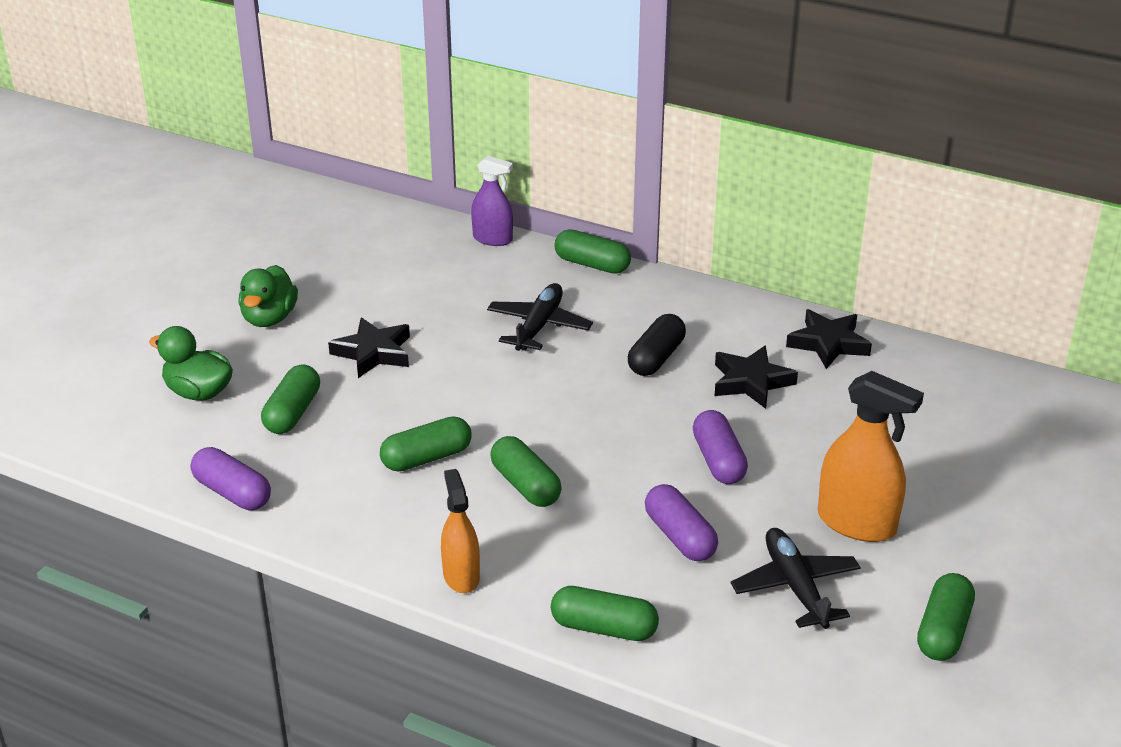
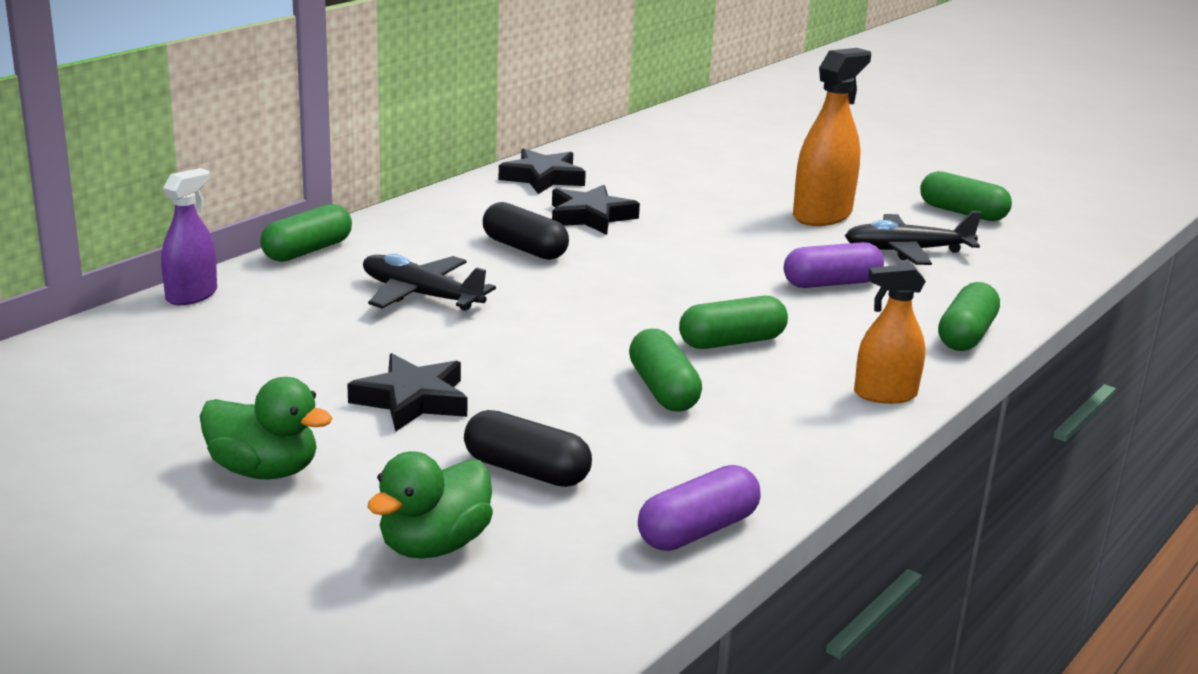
camera: 80 degrees left, 10 degrees down
(293, 413) = (526, 470): green capsule -> black capsule
(718, 461) = (716, 250): purple capsule -> none

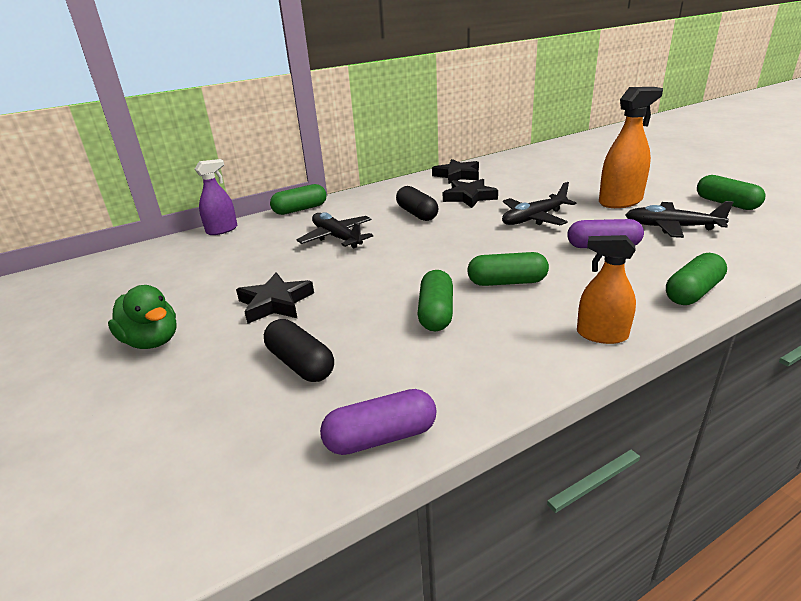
camera: 25 degrees right, 5 degrees up
(434, 545) = (193, 416): green duck -> none
(713, 247) = (534, 218): none -> black plane

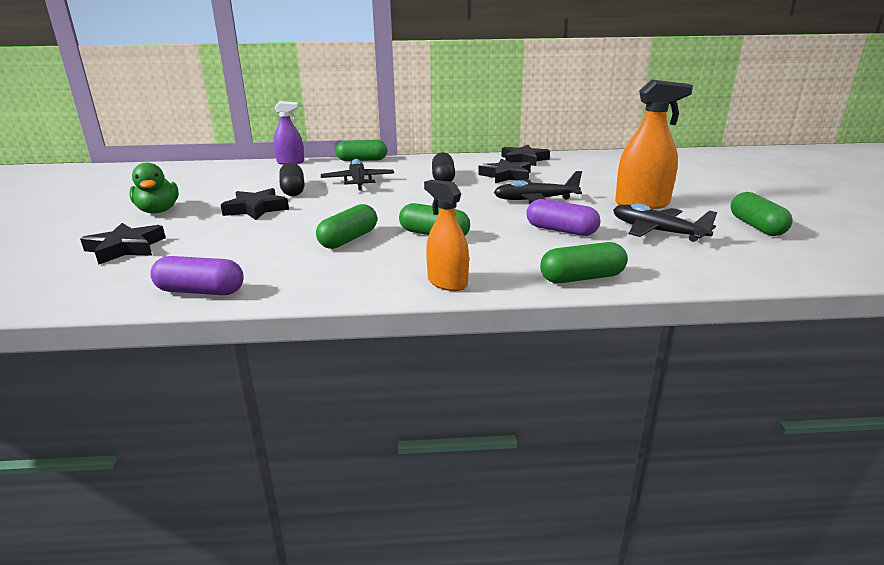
camera: 25 degrees right, 5 degrees down
(190, 410) = (125, 248): none -> black star
(300, 364) = (218, 243): black capsule -> black capsule (293, 190)

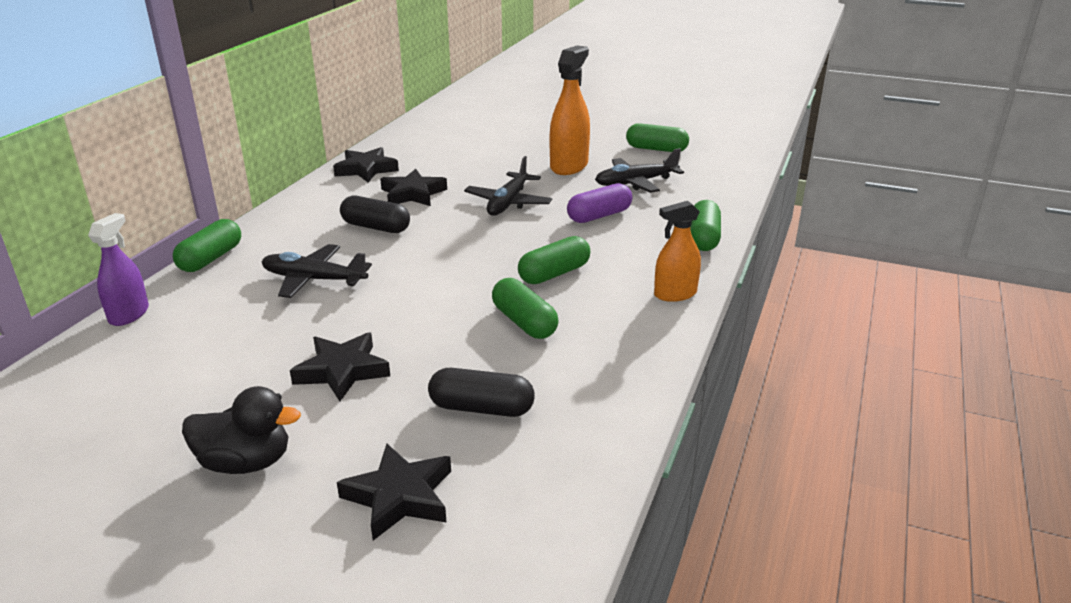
camera: 65 degrees left, 5 degrees up
(158, 211) = (246, 462): green duck -> black duck
(201, 291) = (602, 435): purple capsule -> none
(293, 190) = (288, 332): black capsule -> black capsule (481, 408)

